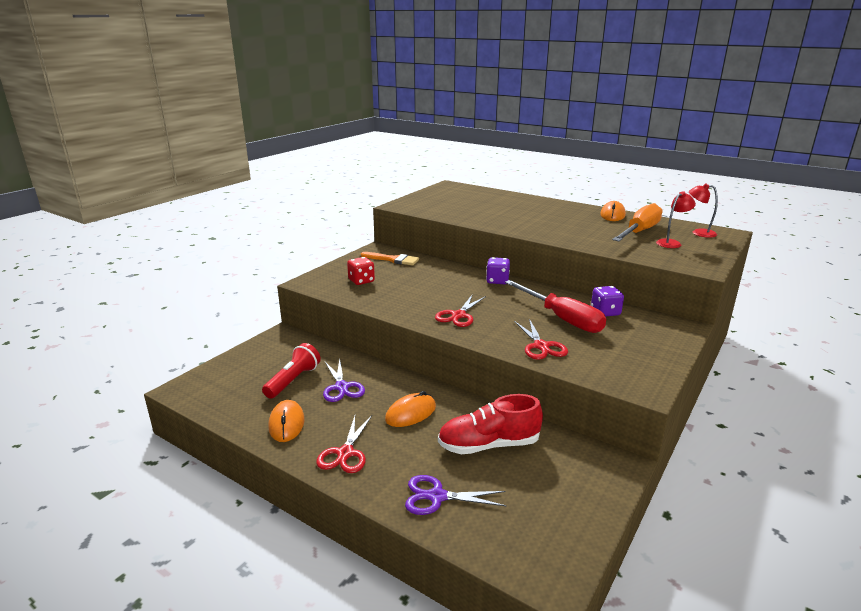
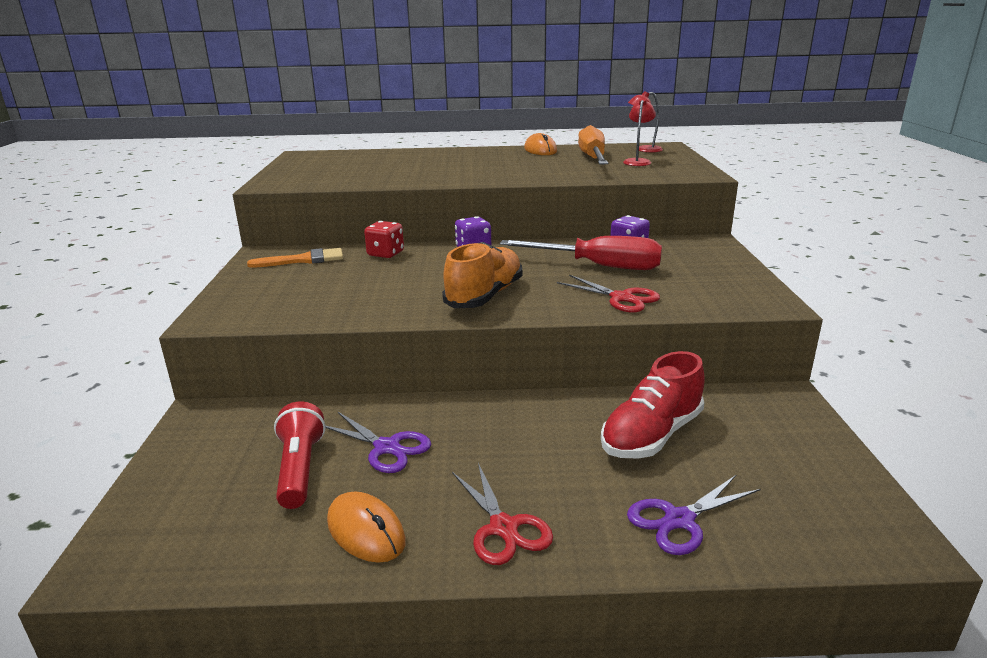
camera: 35 degrees left, 0 degrees up
(361, 281) = (294, 295): red dice -> red dice (385, 254)
(411, 413) = (520, 440): orange mouse -> none
(458, 315) = (485, 296): red scissors -> orange shoe

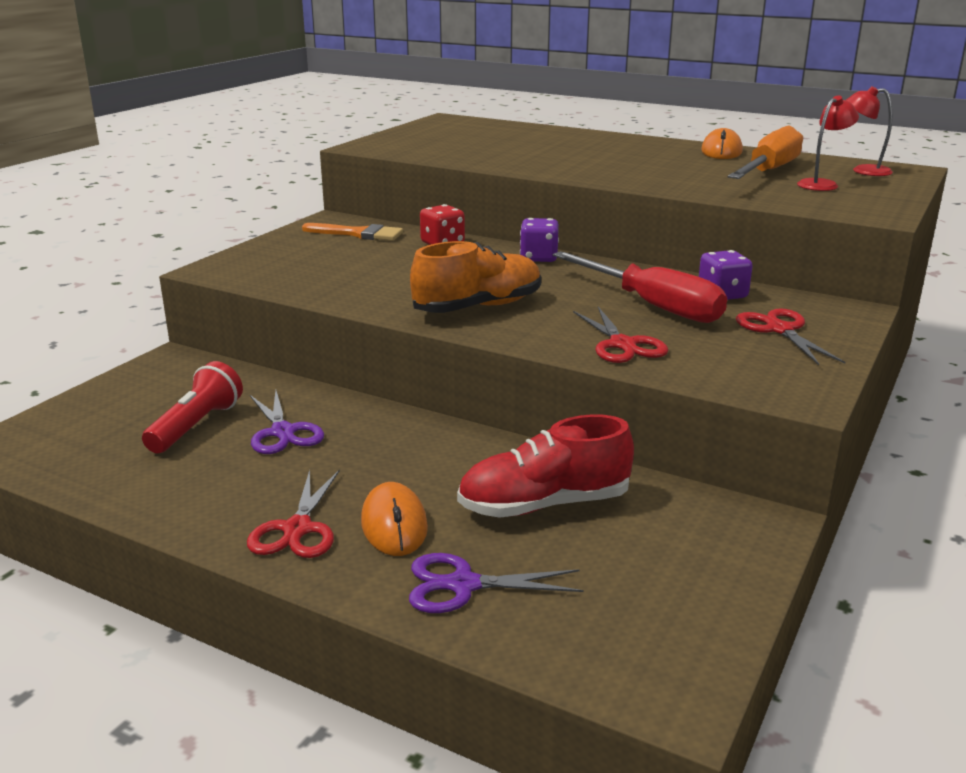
camera: 30 degrees right, 0 degrees up
(366, 531) = (189, 490): orange mouse -> orange mouse (394, 524)
(694, 263) = (779, 330): none -> red scissors

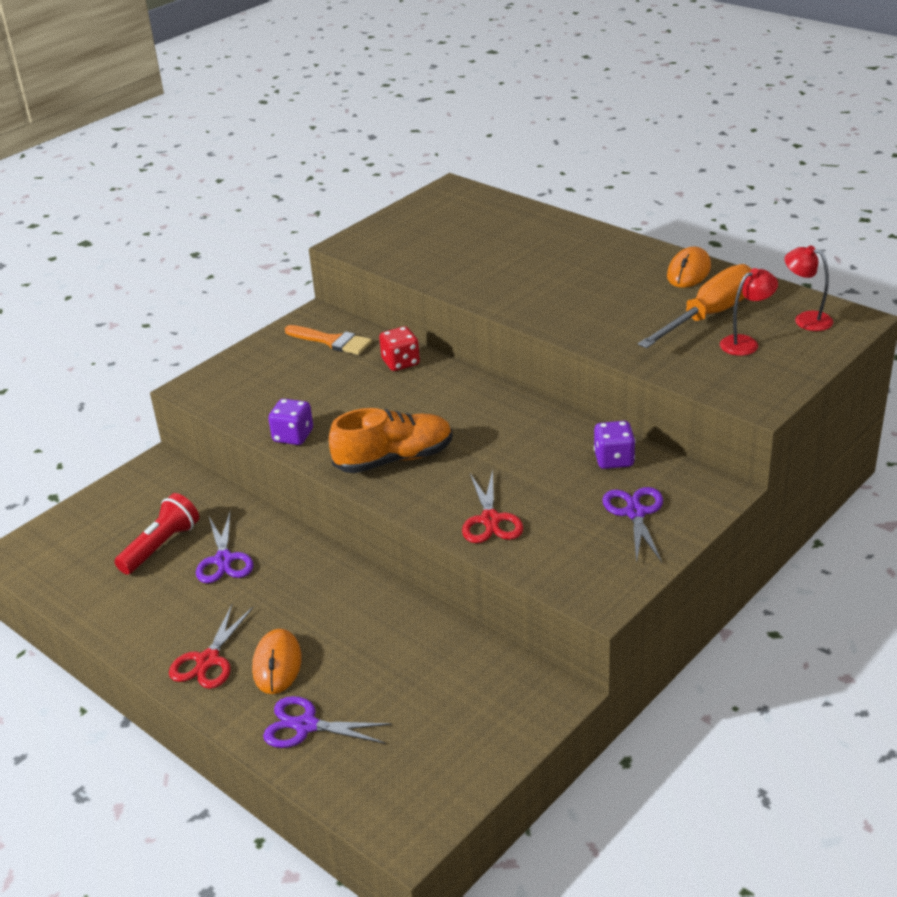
camera: 15 degrees right, 10 degrees up
(539, 258) = (477, 391): purple dice -> purple dice (293, 436)
(544, 505) = (394, 658): red shoe -> none
(652, 306) = (543, 470): red screwdriver -> none
(779, 330) = (635, 513): red scissors -> purple scissors

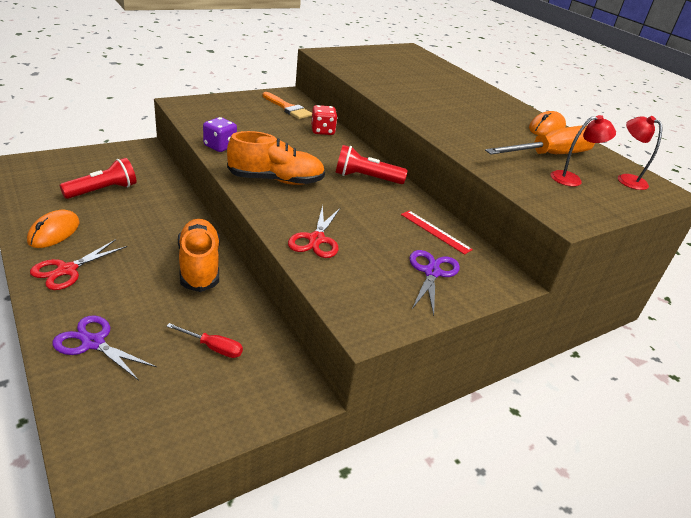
camera: 10 degrees right, 0 degrees up
(224, 560) = (135, 212): purple scissors -> none
(277, 664) = (111, 290): orange mouse -> orange mouse (54, 232)
(352, 599) = (199, 266): none -> orange shoe
(434, 683) = (213, 347): none -> red screwdriver
(496, 415) = (366, 178): none -> red flashlight
(614, 460) = (435, 232): purple dice -> red ruler

